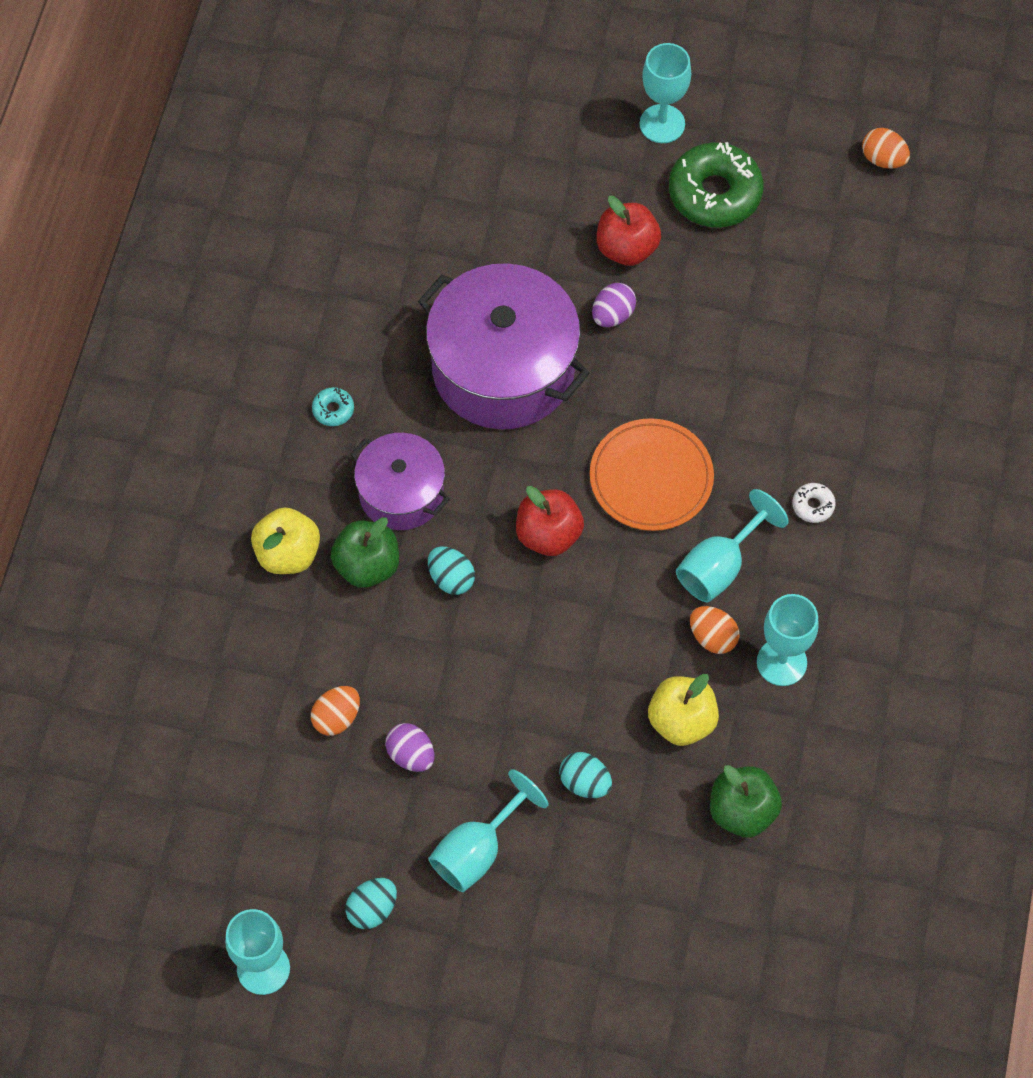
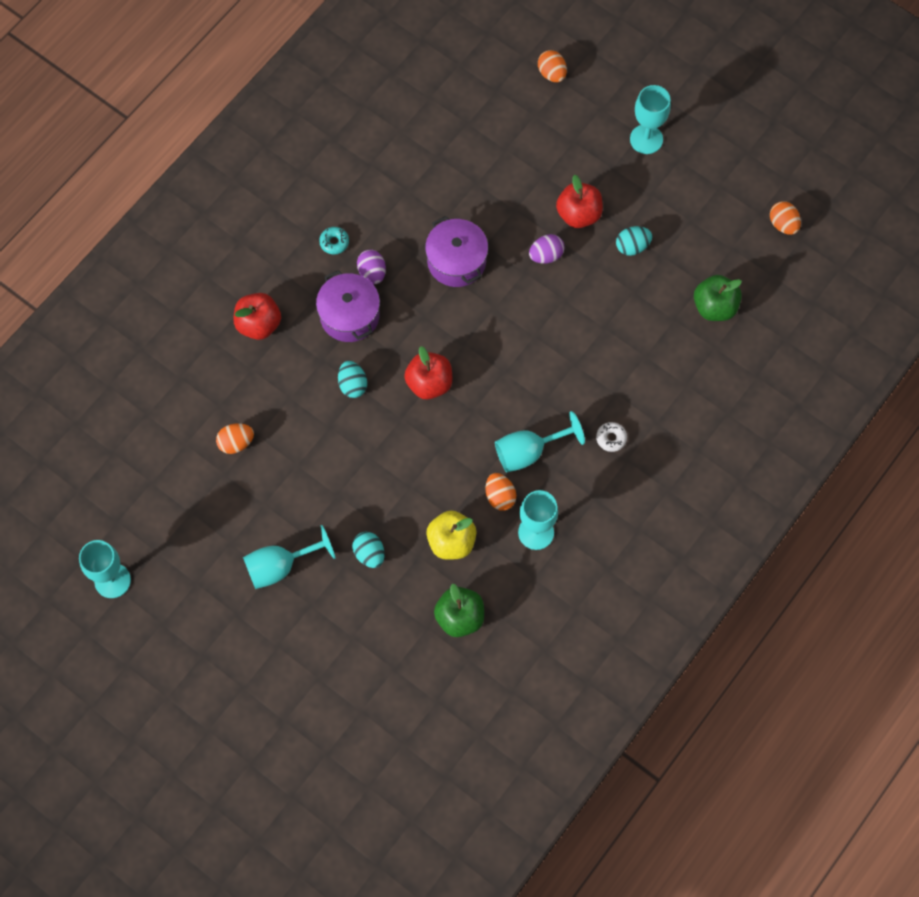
camera: 25 degrees right, 5 degrees up
(288, 554) = (259, 324): yellow apple -> red apple
(367, 566) = (304, 353): green apple -> green apple (714, 307)
(372, 909) = (197, 574): turquoise egg -> turquoise egg (632, 246)
(411, 755) = (270, 487): purple egg -> purple egg (372, 273)
(502, 90) = (552, 73): none -> orange egg
(503, 368) = (456, 261): purple pot -> purple pot, size x0.58
(651, 477) = (515, 374): orange plate -> none
(714, 193) = (656, 201): green donut -> none

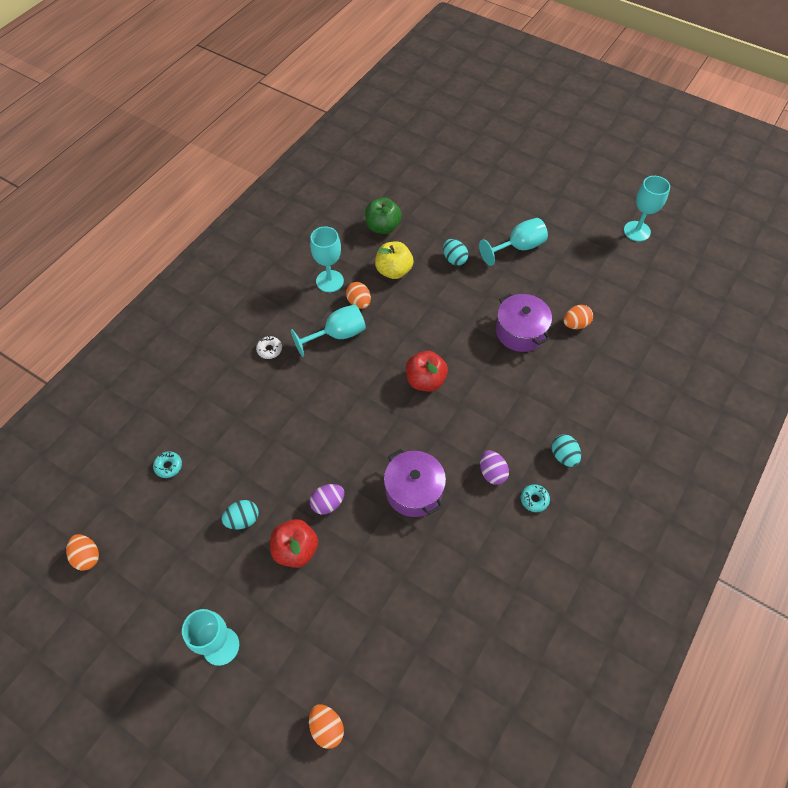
camera: 175 degrees right, 10 degrees down
(259, 324) = (584, 418): red apple -> none
(349, 315) = (505, 432): purple pot -> purple pot (520, 331)
(353, 385) = (490, 374): turquoise egg -> turquoise egg (563, 456)
(714, 307) = (168, 466): green apple -> turquoise donut

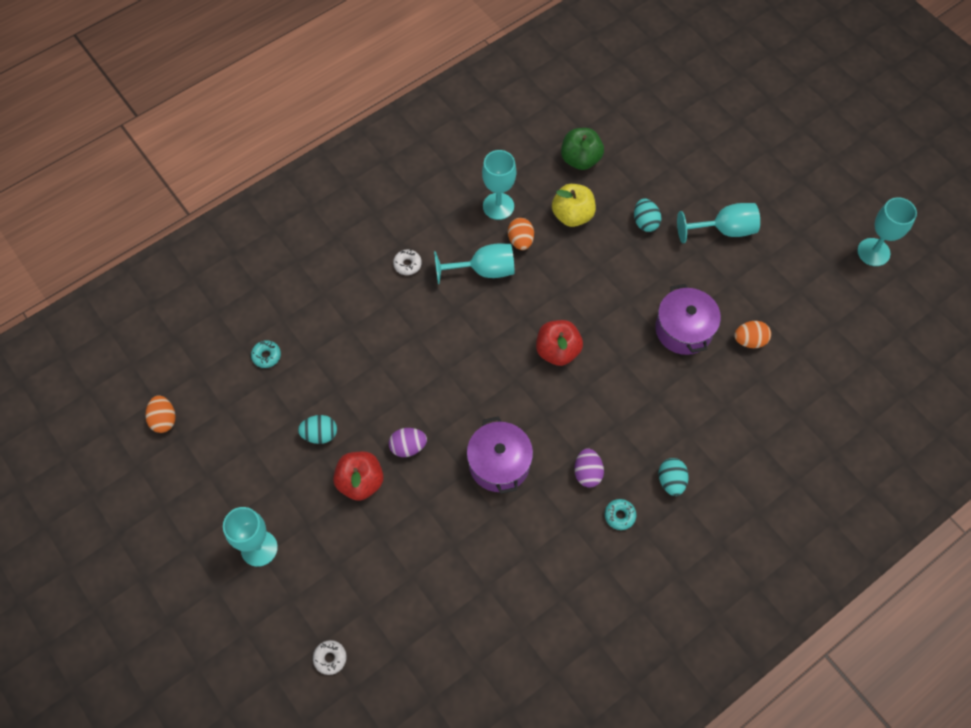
camera: 20 degrees right, 5 degrees up
(327, 727) = (330, 658): orange egg -> white donut

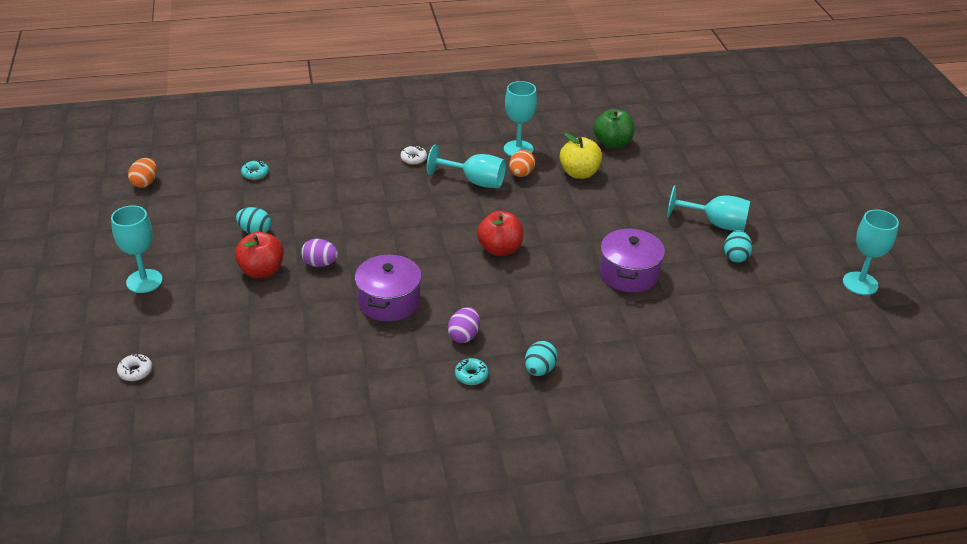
camera: 25 degrees right, 25 degrees down
(645, 222) = (643, 197): turquoise egg -> turquoise egg (735, 257)
(749, 340) = (689, 302): orange egg -> none

